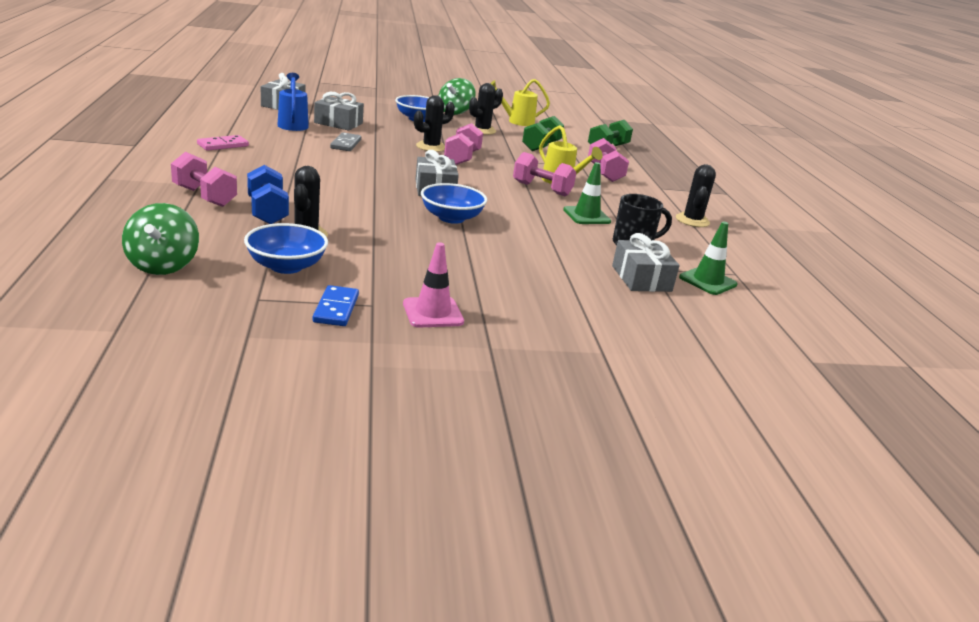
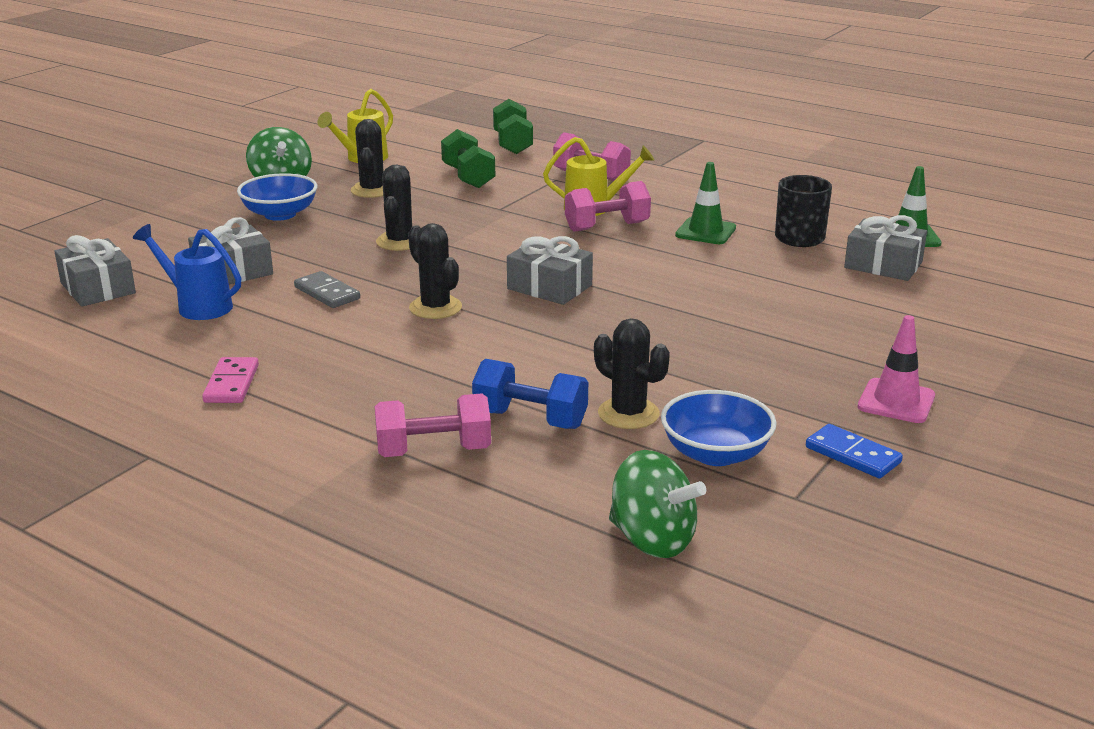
camera: 45 degrees left, 0 degrees up
(451, 218) = (649, 307): blue bowl -> none
(462, 158) = (460, 236): pink dumbbell -> none
(692, 220) = (761, 185): black cactus -> black cactus (435, 308)

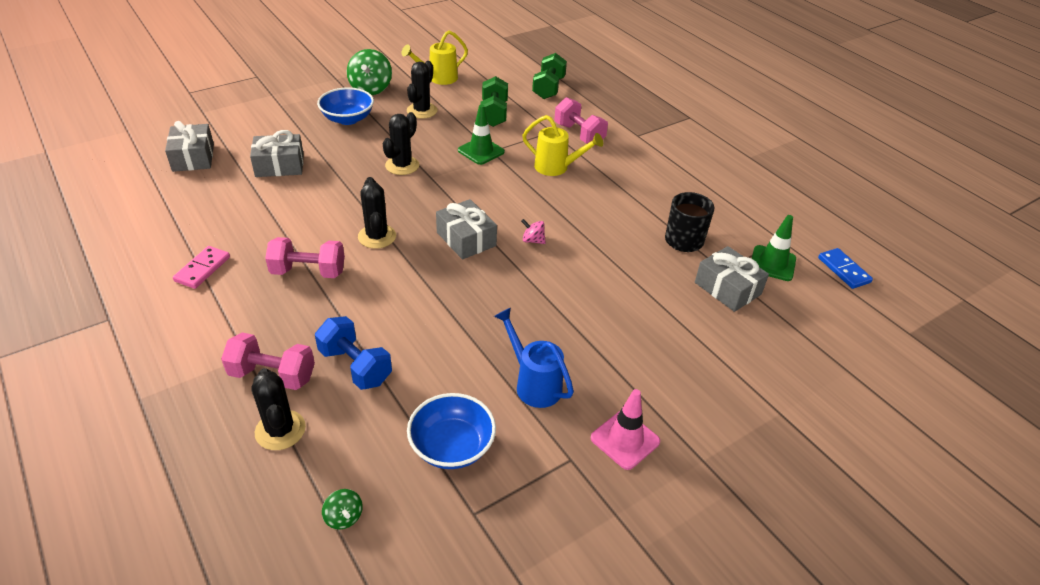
camera: 20 degrees right, 15 degrees up
(198, 306) = (237, 191): blue watering can -> blue watering can (534, 384)
(327, 293) = (321, 202): grey domino -> none
(607, 227) = (551, 189): pink dumbbell -> pink dumbbell (308, 272)
(628, 414) = (423, 384): black cactus -> black cactus (280, 430)
(630, 272) = (533, 240): none -> pink spinning top
(652, 540) = (344, 517): green spinning top -> green spinning top, size x0.49
(705, 232) = (618, 214): green traffic cone -> green traffic cone (481, 151)
(853, 455) = (549, 485): blue domino -> blue domino (843, 270)

